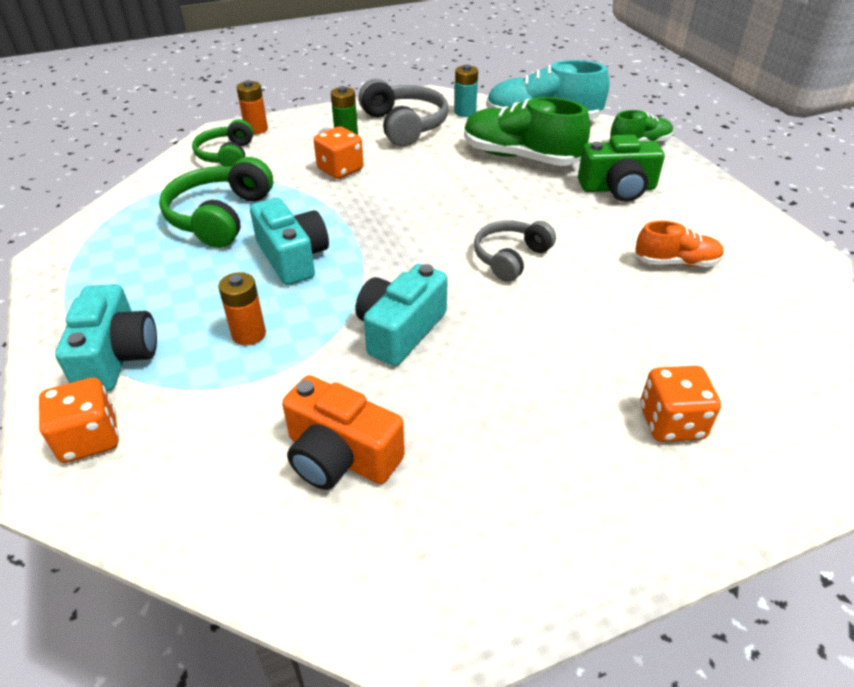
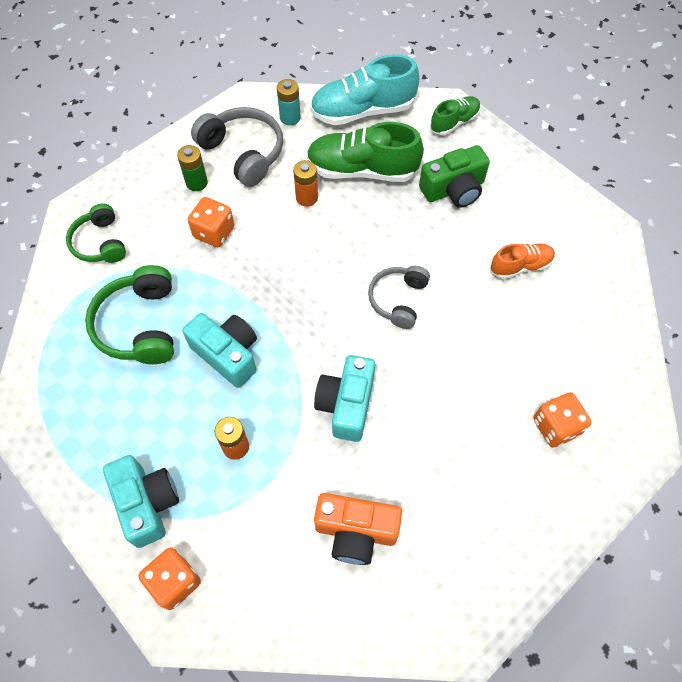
camera: 20 degrees left, 20 degrees up
(256, 129) = (107, 197): orange battery -> orange battery (306, 197)

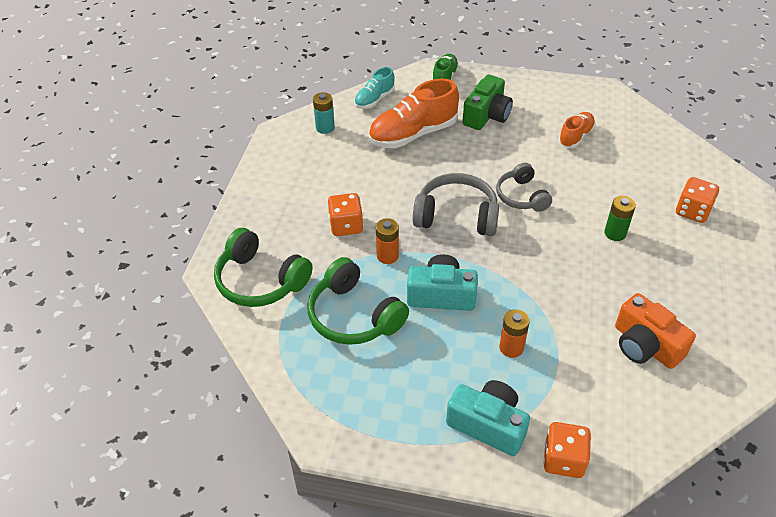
camera: 35 degrees left, 15 degrees down
(100, 243) = (260, 280): green headphones -> green headphones, size x1.51
(196, 183) = (297, 202): green battery -> green battery (615, 233)
(243, 153) = (313, 166): grey headphones -> grey headphones (456, 216)
(306, 197) = (391, 169): orange battery -> orange battery (387, 256)
(346, 404) = (556, 276): turquoise camera -> none
(356, 531) = (645, 345): orange camera -> orange camera turned 75 degrees clockwise
(362, 170) = (413, 134): green shoe -> orange shoe
(363, 111) = (374, 99): turquoise shoe -> turquoise shoe, size x0.56

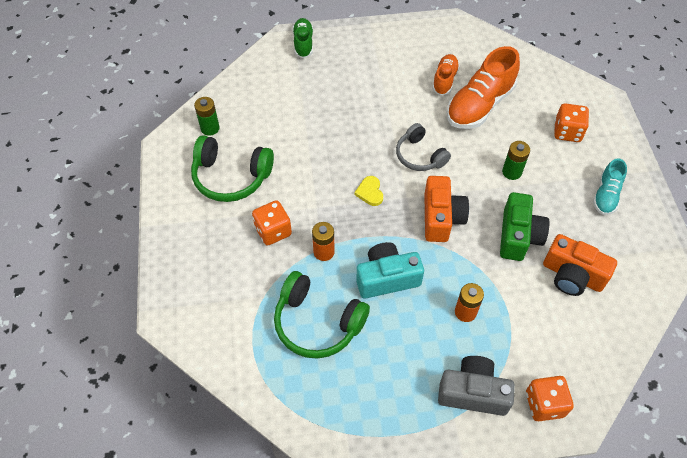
camera: 20 degrees left, 10 degrees up
(260, 280) = (216, 313): green headphones -> green headphones (231, 177)
(325, 128) = (210, 128): turquoise battery -> green battery
(374, 99) = (245, 84): turquoise shoe -> turquoise shoe (606, 195)
(413, 134) = (297, 114): orange shoe -> orange shoe (479, 105)
(456, 216) = (370, 192): grey headphones -> yellow heart
(487, 115) = (357, 76): green camera -> green camera (518, 236)
(488, 425) = (473, 392): turquoise camera -> grey camera
(521, 256) = (441, 218): none -> orange camera

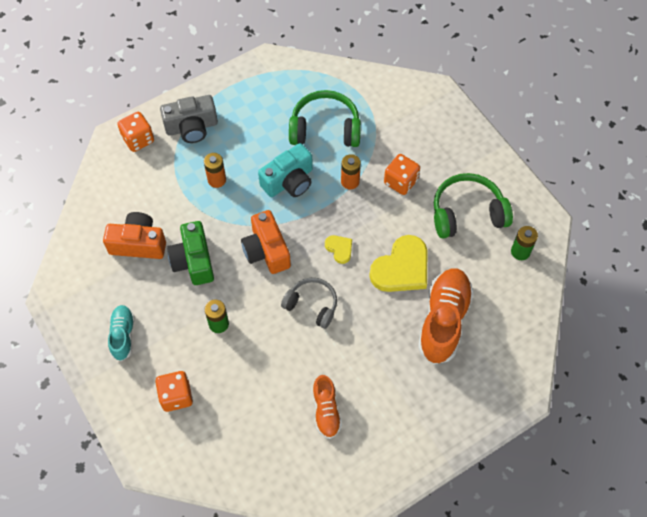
camera: 155 degrees right, 5 degrees up
(303, 43) = (501, 395): green shoe -> none
(322, 155) = (401, 268): none -> yellow heart
(479, 105) = (276, 392): orange shoe -> orange shoe (443, 321)

